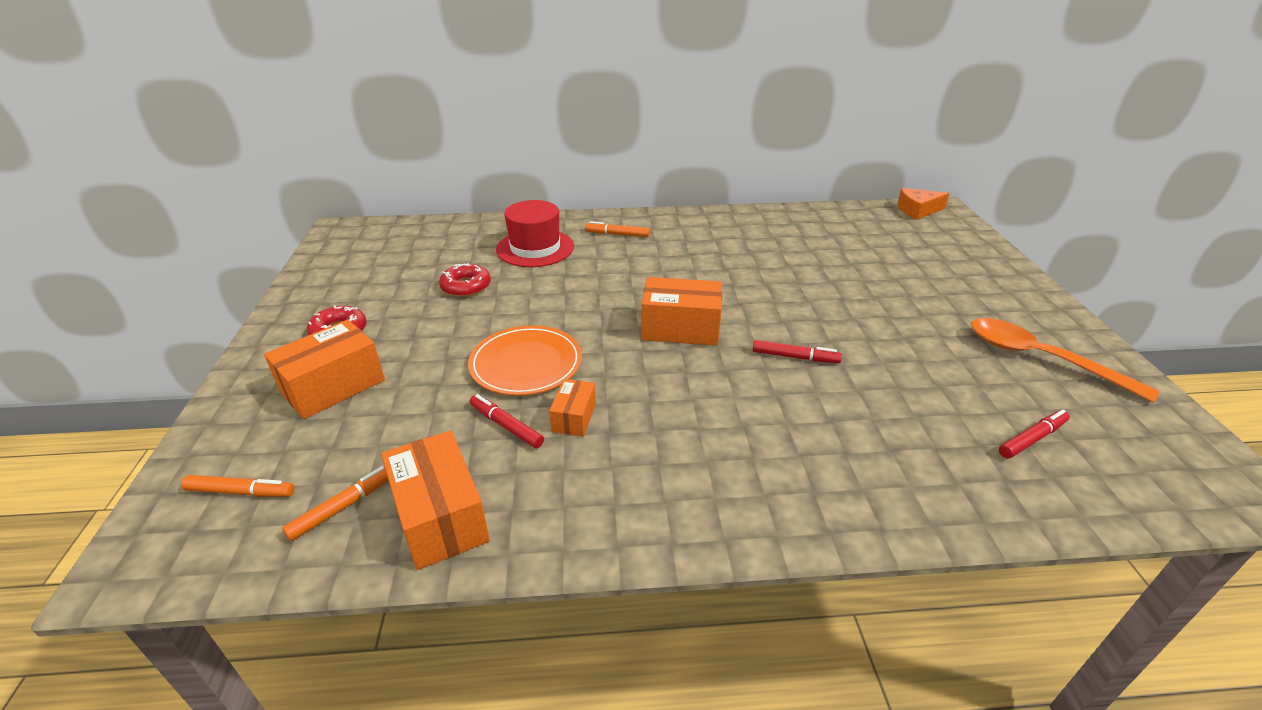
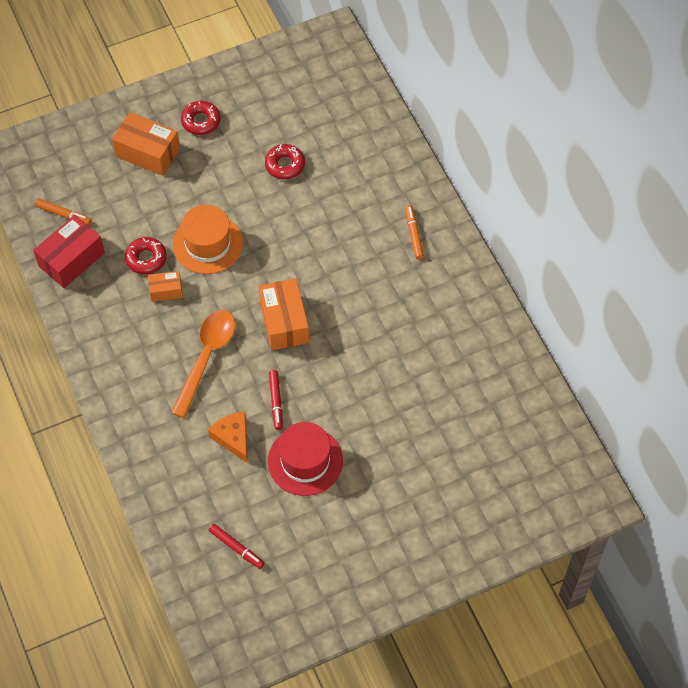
camera: 70 degrees right, 25 degrees up
(241, 492) = (57, 164): orange marker -> none
(440, 516) = (71, 259): orange box -> red box
(506, 426) = (146, 258): red marker -> red donut
(526, 363) = (207, 244): orange plate -> orange hat
(535, 248) = (363, 184): red hat -> red hat (305, 461)
(917, 210) = (584, 478): orange cheese -> orange cheese (233, 438)
(1040, 358) = (336, 563): orange spoon -> orange spoon (207, 357)

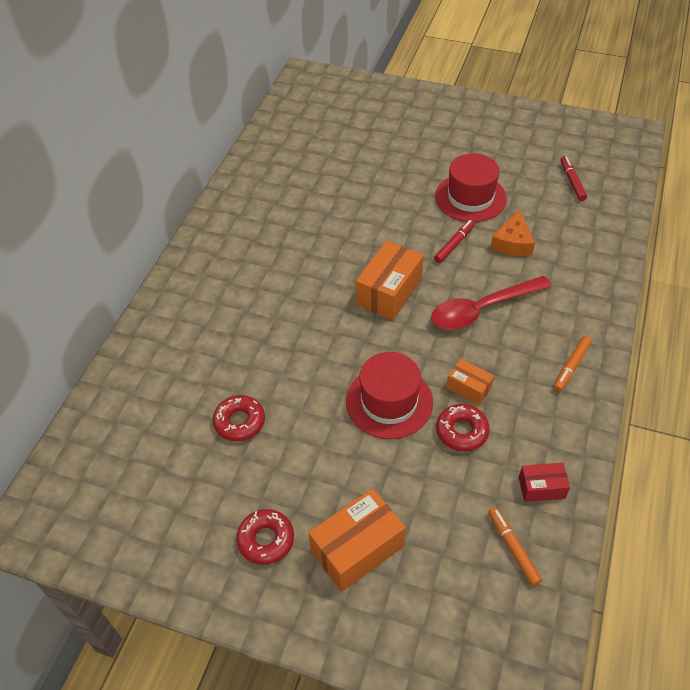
camera: 135 degrees left, 10 degrees down
(71, 259) = (541, 488): red box -> red box, size x0.55
(148, 153) = (357, 549): orange box -> orange box turned 75 degrees clockwise
(207, 244) = (389, 402): orange hat -> red hat
(207, 357) = (481, 309): orange spoon -> red spoon
(413, 234) = (211, 283): orange marker -> orange marker (571, 366)

